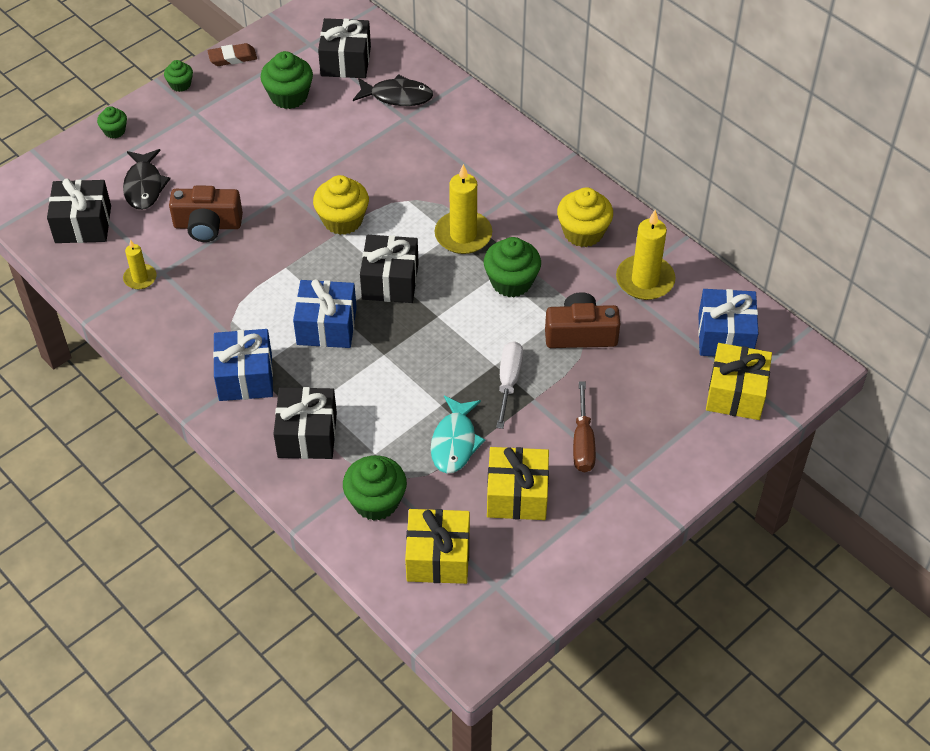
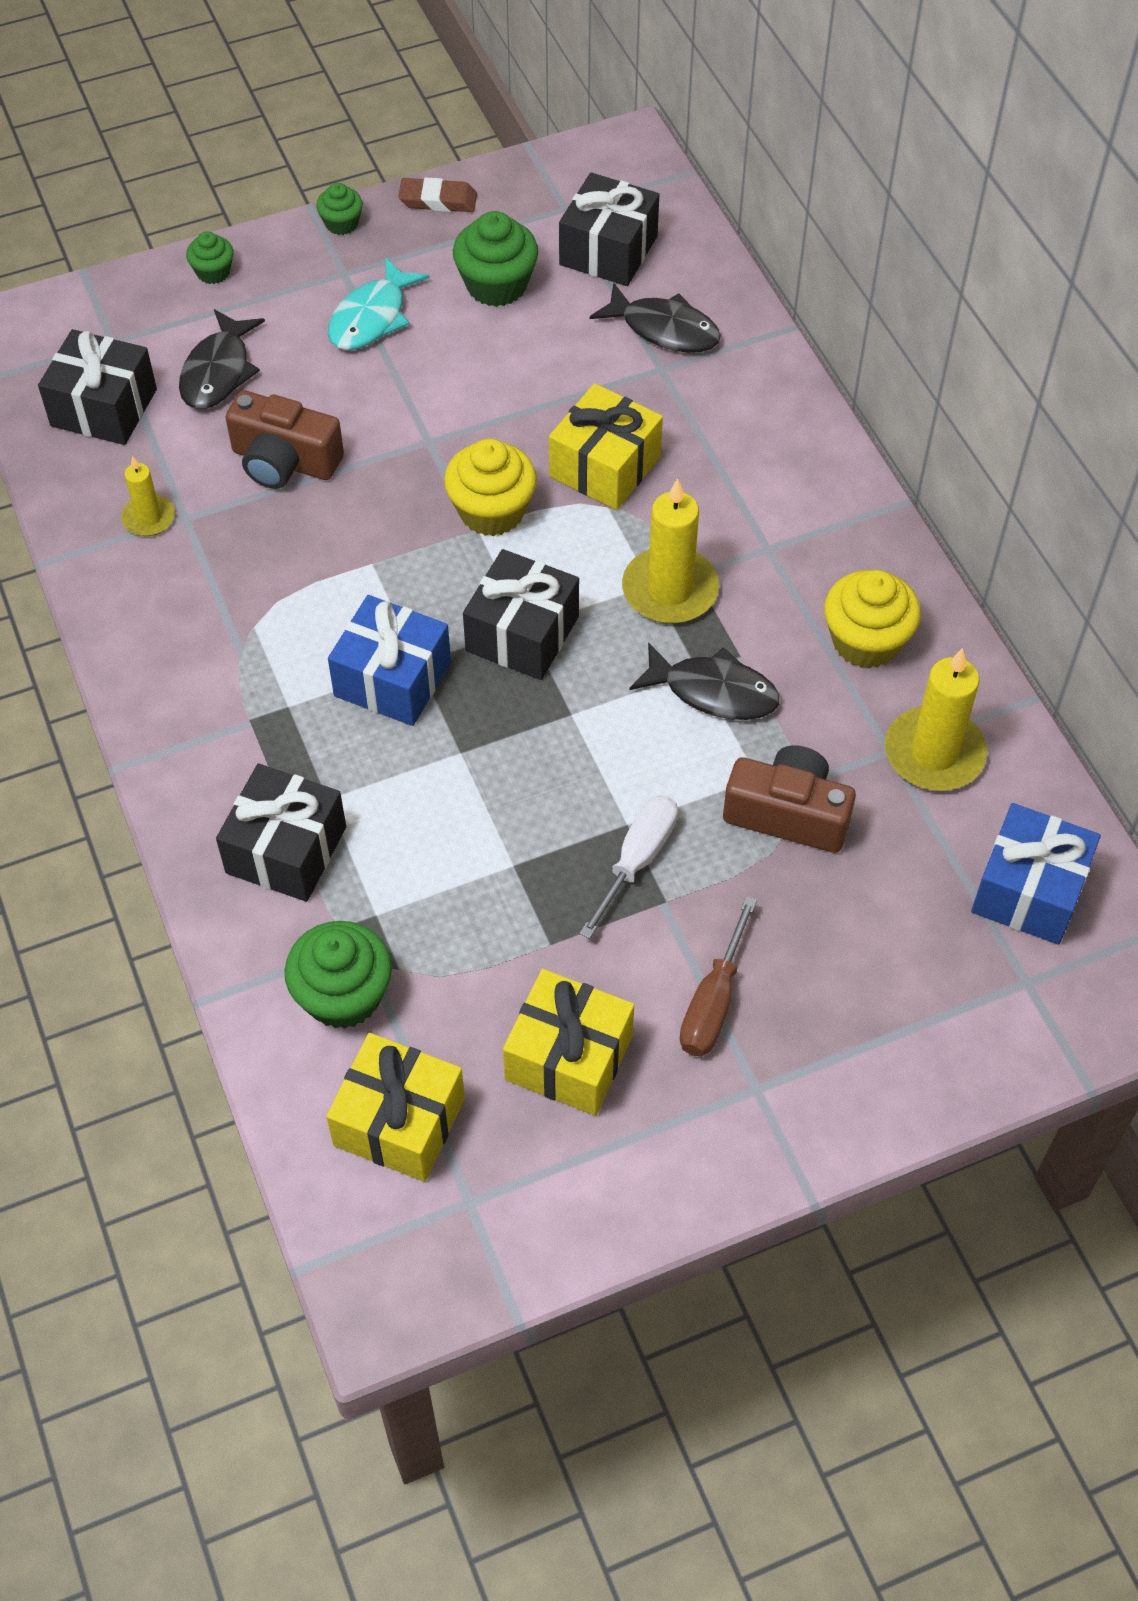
camera: 20 degrees right, 5 degrees up
(245, 377) = (235, 725): blue gift -> none
(454, 442) = (508, 935): turquoise fish -> turquoise fish (372, 317)
(511, 282) = (713, 691): green cupcake -> black fish
(736, 393) = (1004, 998): yellow gift -> yellow gift (605, 467)

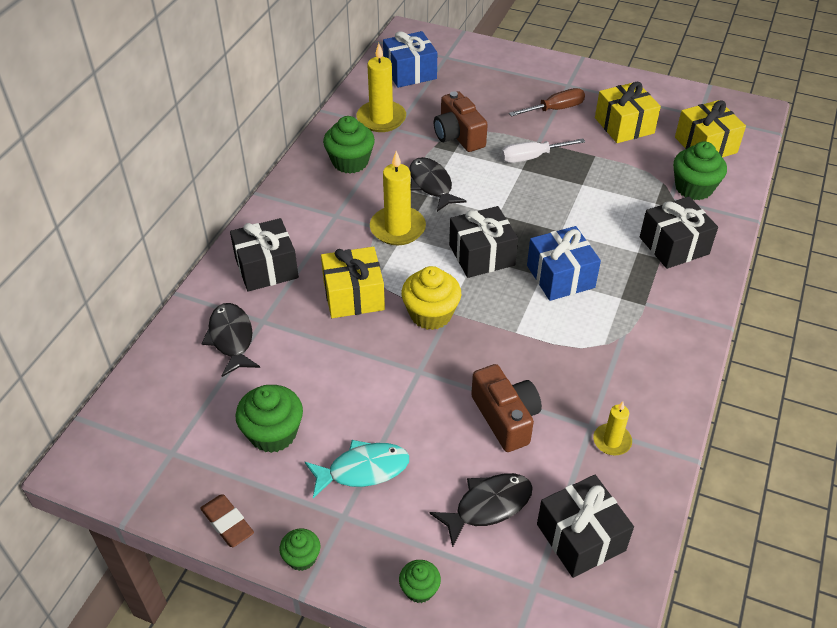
camera: 135 degrees left, 10 degrees down
(608, 250) = (190, 405): black gift -> black gift (266, 268)
(866, 641) = (350, 162): yellow cupcake -> green cupcake

